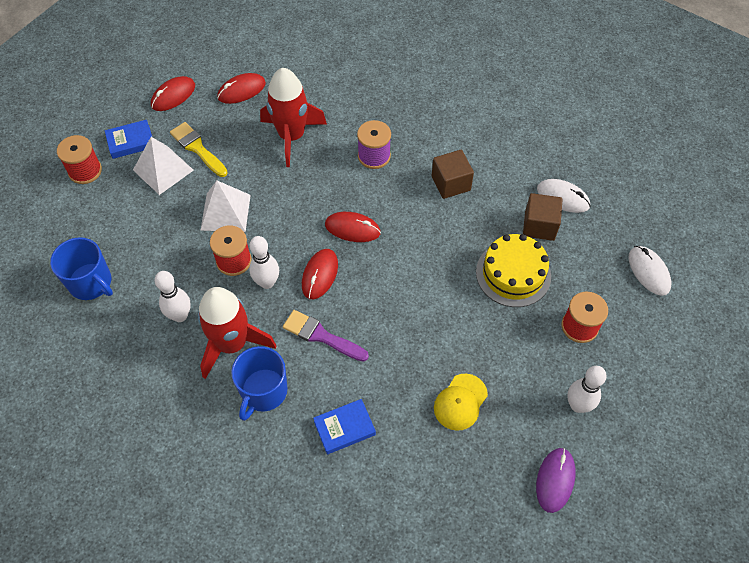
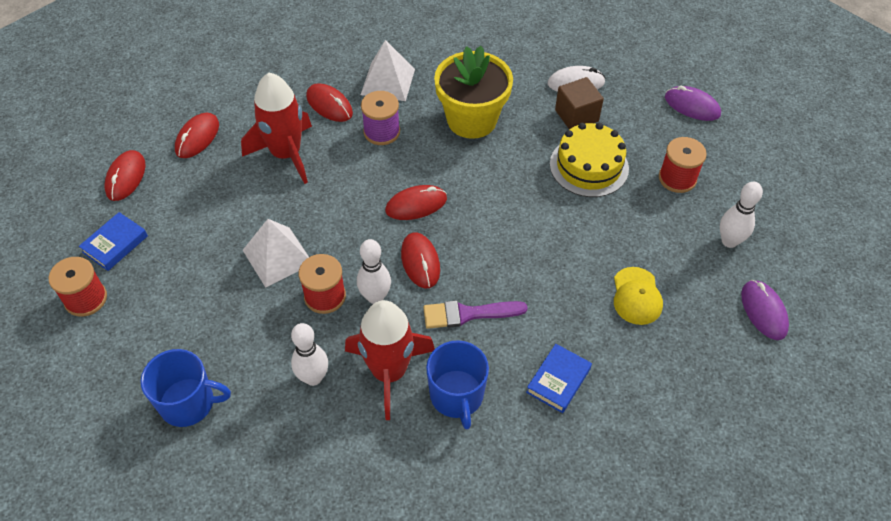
camera: 35 degrees left, 5 degrees down
(163, 170) = (175, 252): white pyramid -> white pyramid (388, 82)
(197, 148) = (196, 213): yellow brush -> none
(352, 114) = (329, 105): none -> red mouse
(451, 183) = (471, 120): brown cube -> yellow flower pot
(648, 271) = (692, 106): white mouse -> purple mouse

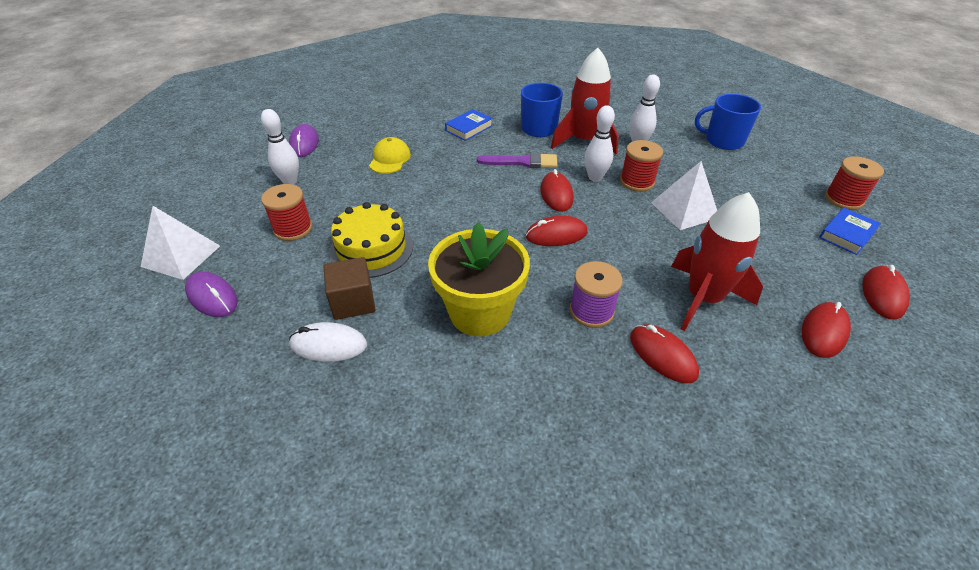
camera: 170 degrees left, 10 degrees down
(388, 82) = (583, 381): white pyramid -> white pyramid (181, 256)

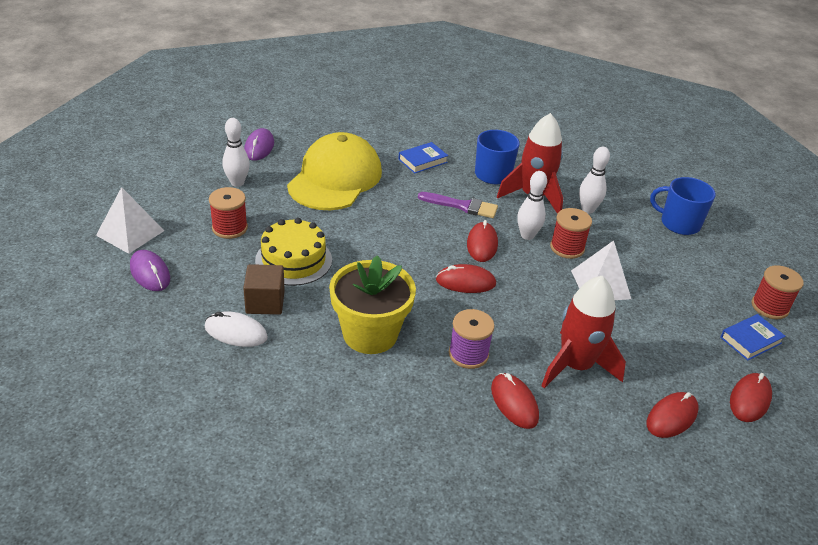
camera: 10 degrees right, 5 degrees down
(390, 159) = (335, 178): yellow cap -> yellow cap, size x2.19

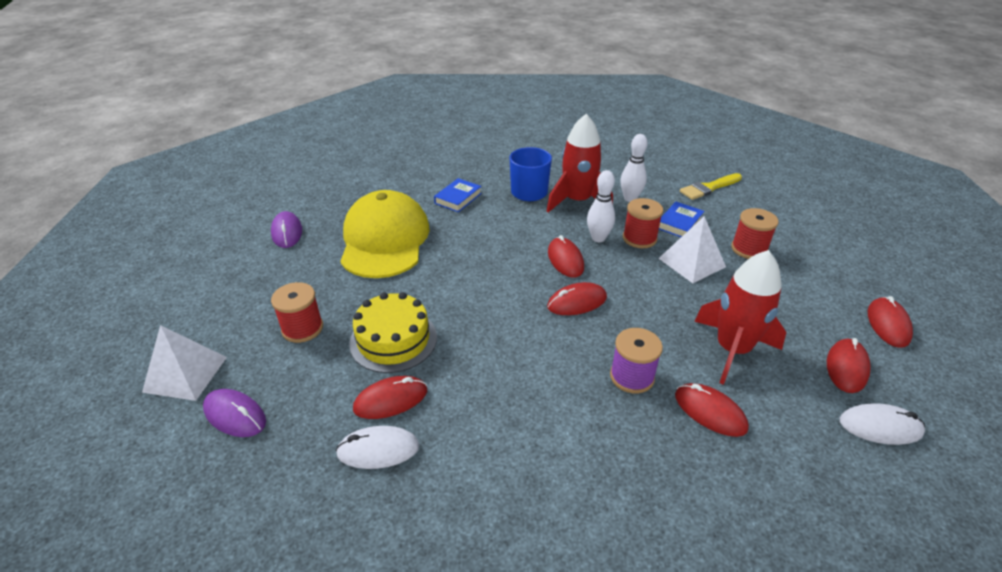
camera: 20 degrees left, 0 degrees up
(237, 182) = (283, 276): white bowling pin -> none
(265, 302) = (391, 400): brown cube -> red mouse
(370, 334) = (524, 393): yellow flower pot -> none
(462, 206) = (522, 229): purple brush -> none
(658, 469) = (880, 427): none -> white mouse
(679, 223) = (709, 188): blue mug -> yellow brush
(750, 340) = (842, 270): blue book -> blue book (679, 223)
(769, 307) = (831, 235): red spool -> red spool (749, 249)

